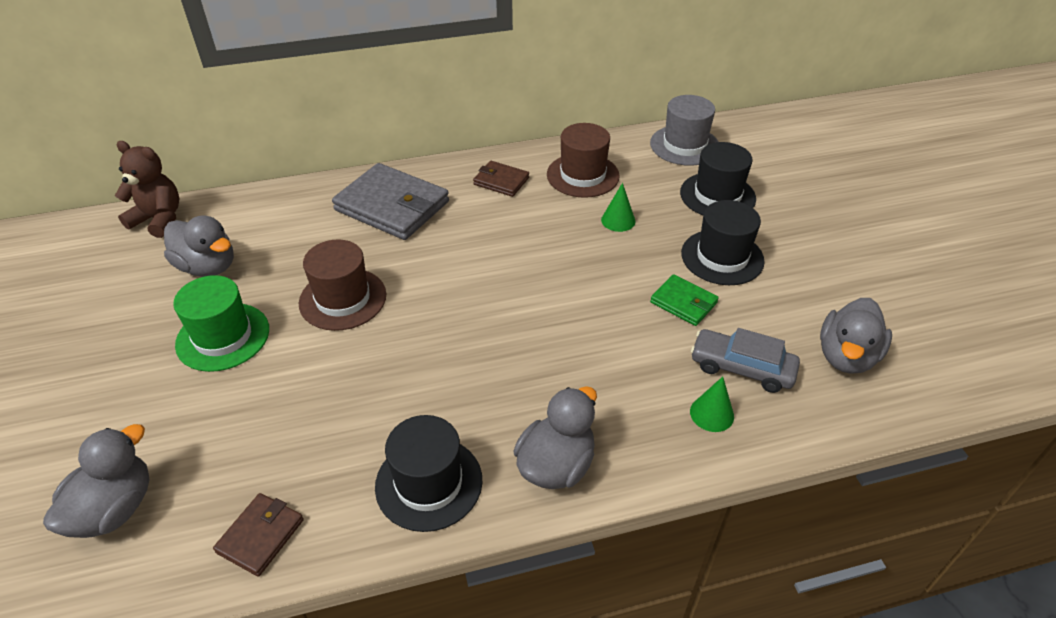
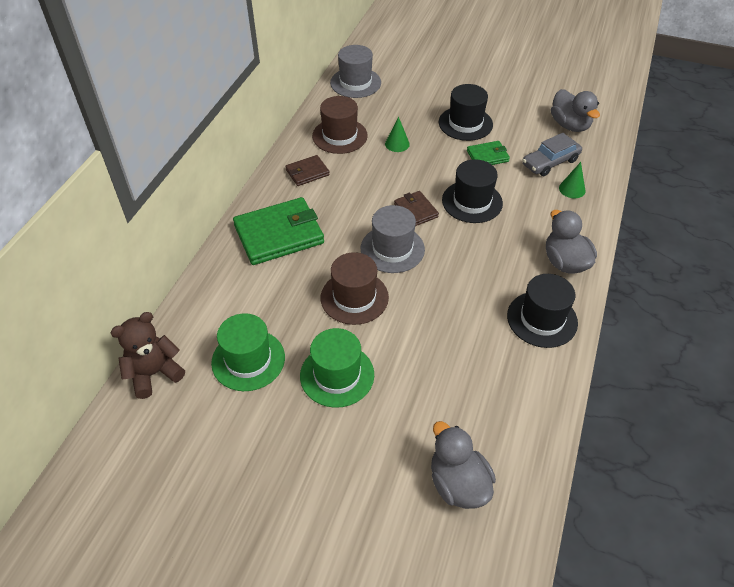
camera: 55 degrees left, 5 degrees up
(208, 267) = (248, 360): grey duck -> green hat
(260, 536) = (530, 411): brown wallet -> brown wallet (416, 210)
(392, 206) = (279, 234): grey wallet -> green wallet
(440, 294) = (392, 249): none -> grey hat
(717, 196) = (414, 96): black hat -> black hat (472, 202)

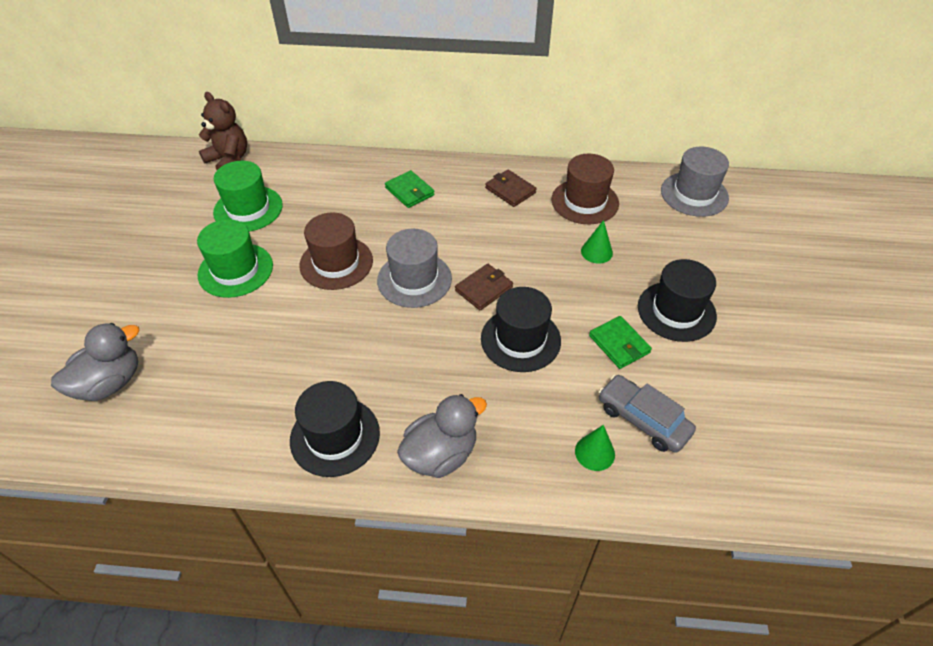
camera: 75 degrees right, 0 degrees up
(279, 234) = (409, 191): green wallet -> green wallet, size x0.51
(570, 125) = (748, 438): grey duck -> none

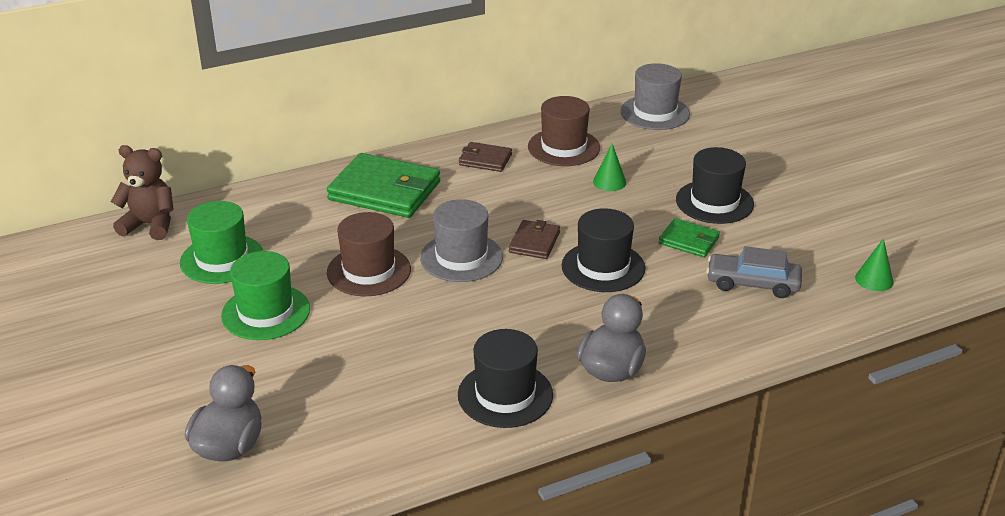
camera: 30 degrees left, 15 degrees down
(409, 191) = (384, 191): green wallet -> green wallet, size x1.95
(594, 452) = (735, 319): green cone -> green cone (874, 279)

